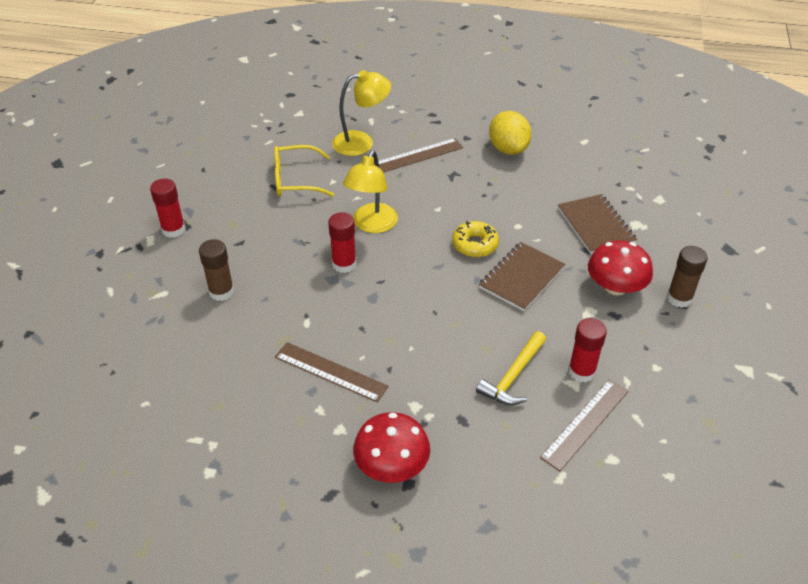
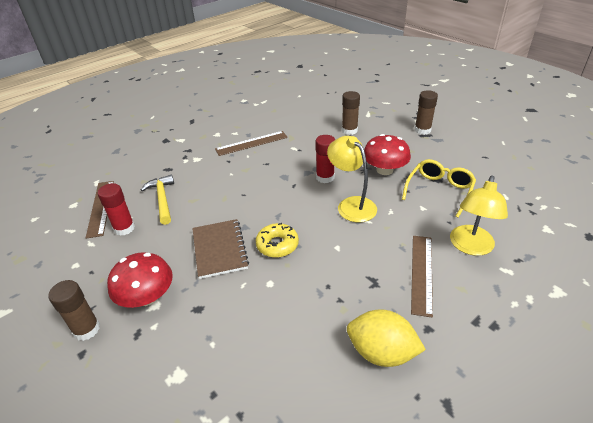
camera: 130 degrees right, 5 degrees down
(173, 229) = (422, 130): red glue stick -> brown glue stick
(392, 465) = (179, 139): red mushroom -> red mushroom (384, 170)
(596, 225) = (212, 339): brown notebook -> none

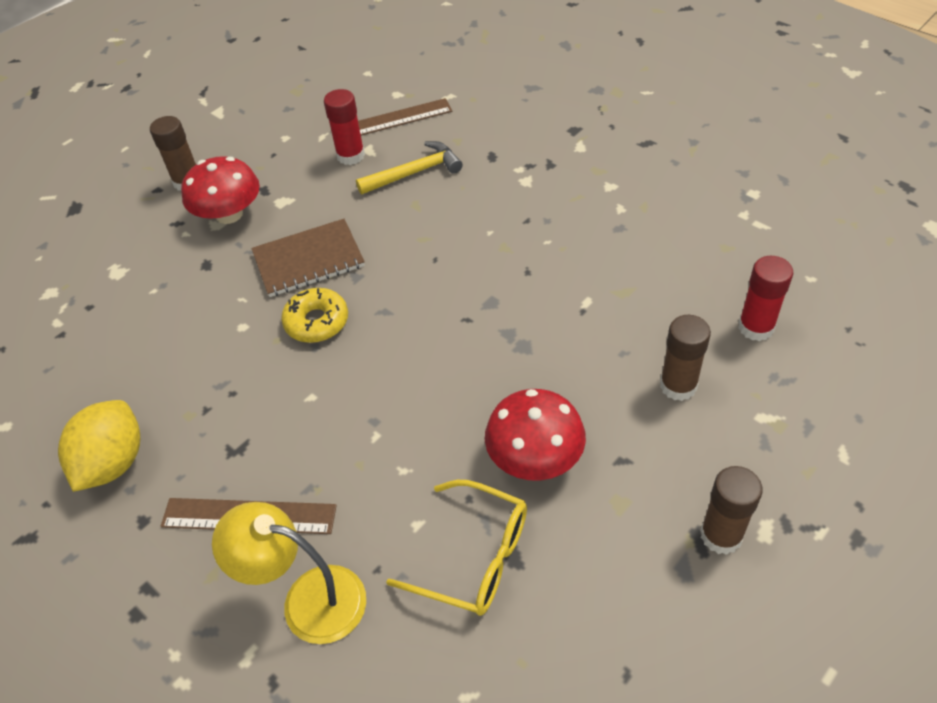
camera: 85 degrees right, 10 degrees up
(251, 143) = (589, 238): brown ruler -> none
(325, 177) = (495, 361): red glue stick -> red glue stick (756, 327)
(351, 204) = (418, 408): yellow lamp -> none

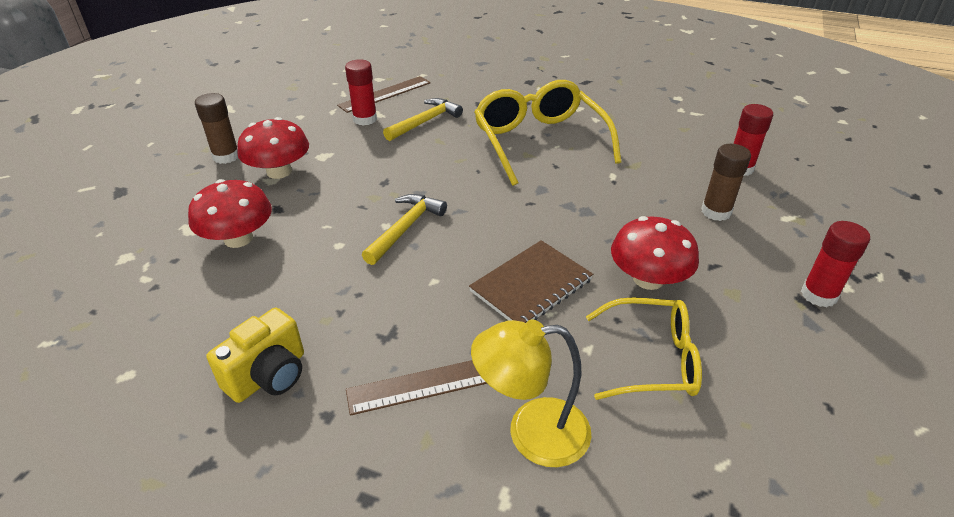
camera: 25 degrees left, 10 degrees down
(113, 463) = (268, 375): yellow lemon -> yellow camera
(154, 294) = (238, 238): none -> red mushroom
(308, 260) = (371, 189): brown notebook -> brown notebook (531, 285)
(317, 322) = (405, 228): yellow donut -> yellow hammer
(529, 230) = (539, 141): none -> yellow glasses
(721, 535) = (818, 295): brown glue stick -> red glue stick

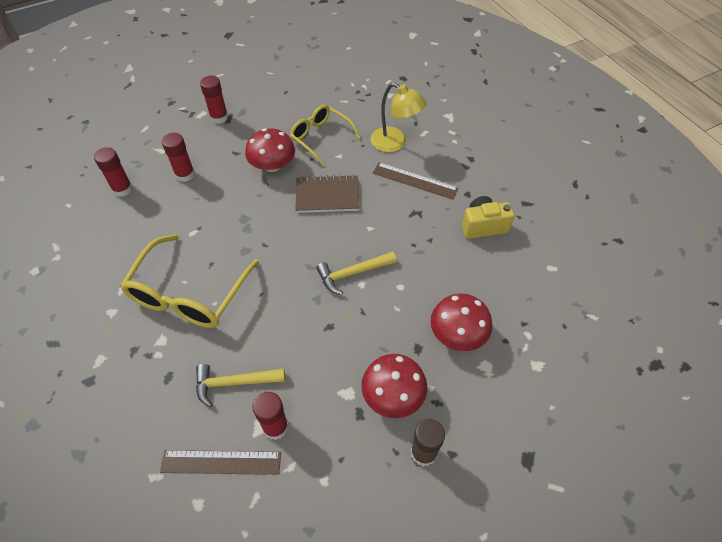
camera: 140 degrees left, 15 degrees up
(716, 212) = (185, 174): brown glue stick -> red glue stick

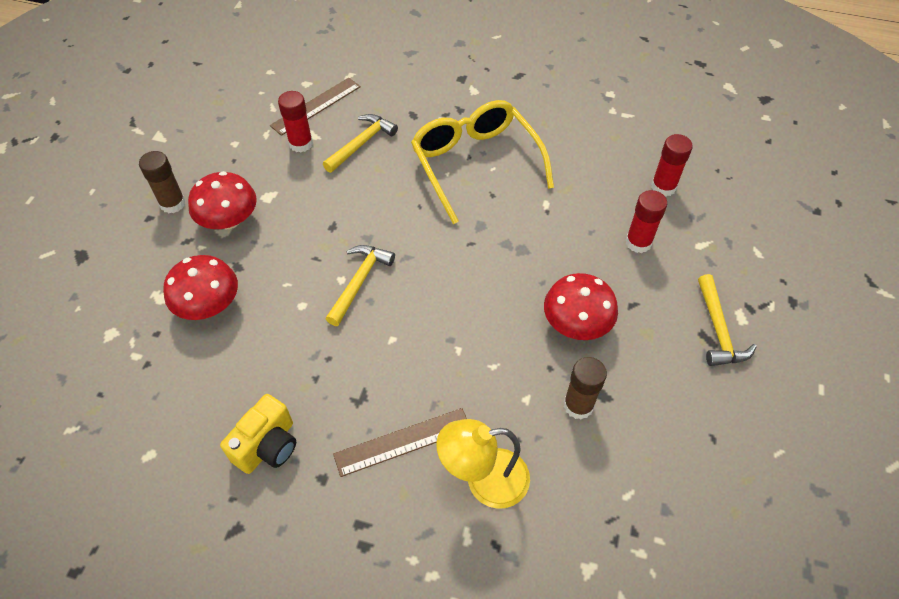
camera: 135 degrees right, 0 degrees up
(219, 117) = (718, 330): red glue stick -> yellow hammer
(320, 137) = (578, 405): yellow glasses -> brown glue stick
(327, 195) = (476, 338): brown notebook -> none

